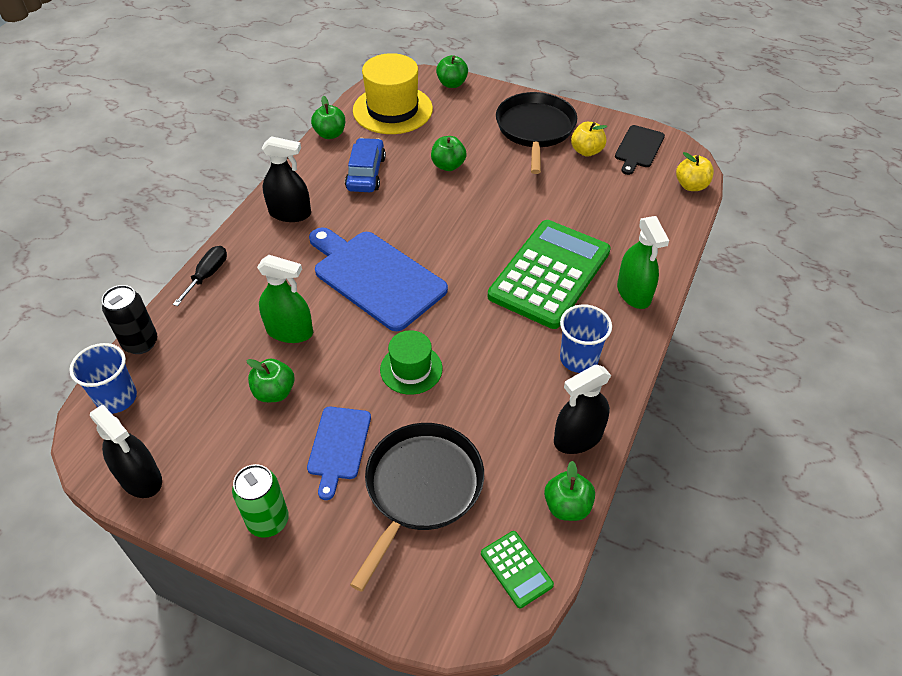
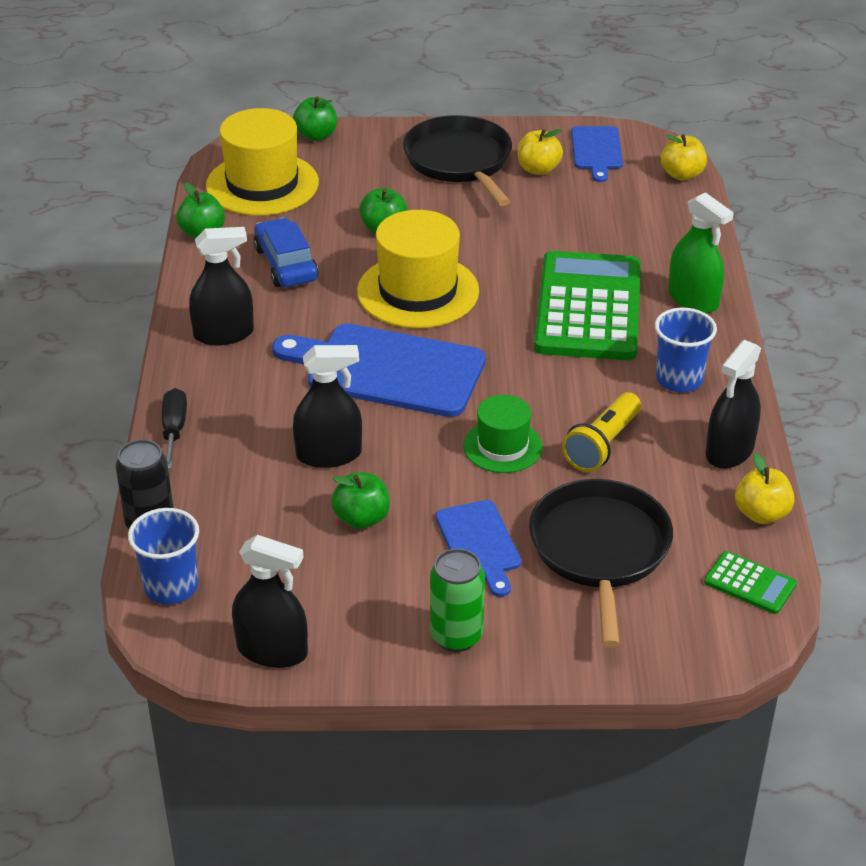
camera: 25 degrees left, 10 degrees down
(289, 331) = (329, 454): green spray bottle -> black spray bottle
(438, 221) = (418, 291): none -> yellow hat
(484, 395) = (602, 445): none -> yellow flashlight
(567, 506) = (761, 514): green apple -> yellow apple
(638, 148) = (596, 151): black cutting board -> blue cutting board

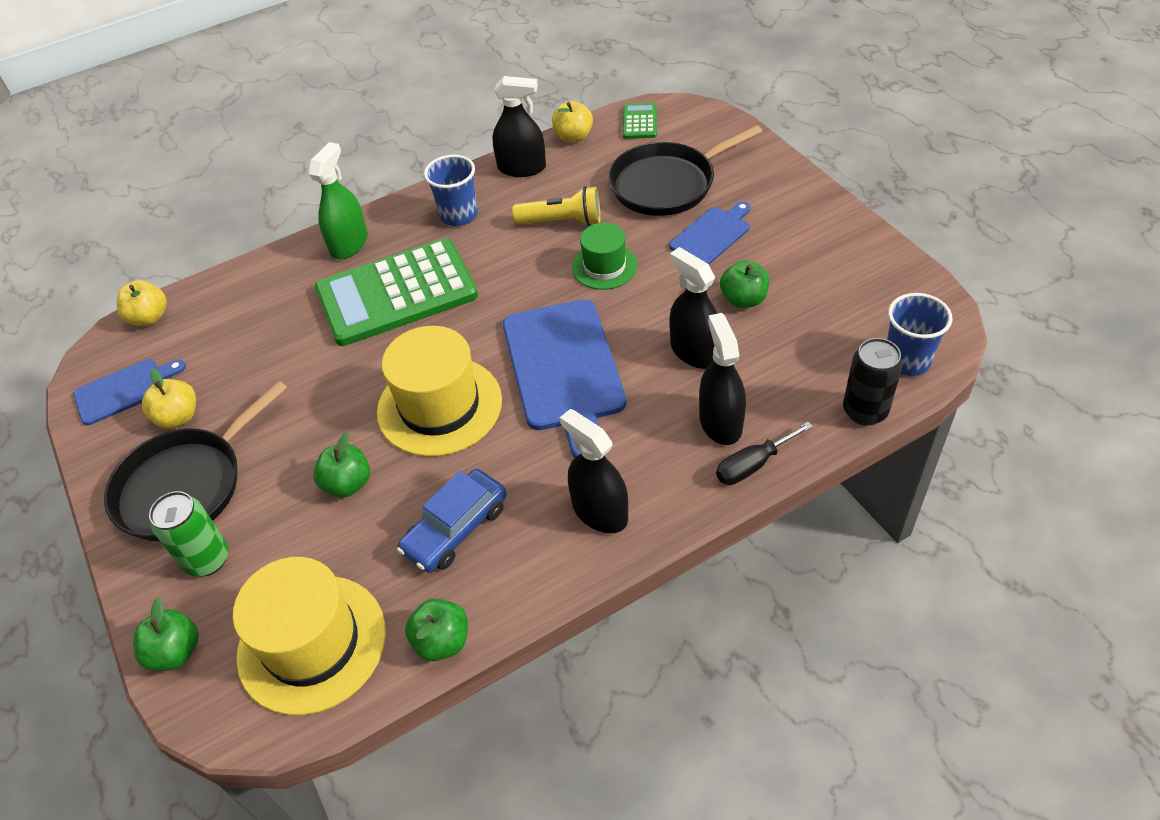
camera: 115 degrees left, 10 degrees up
(272, 650) = (900, 279): black spray bottle -> black spray bottle (720, 422)
(456, 636) = (800, 209): green can -> green can (207, 559)

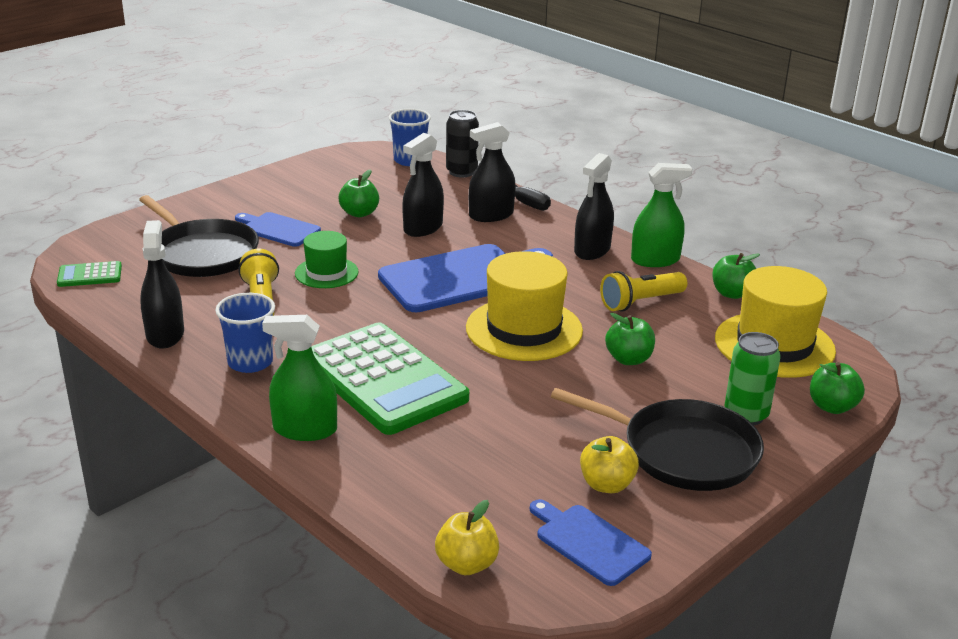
camera: 110 degrees left, 20 degrees down
(456, 529) = (640, 302): blue car -> yellow flashlight
(555, 578) = (655, 260): none -> green spray bottle
(573, 137) = (110, 310): yellow apple -> none

